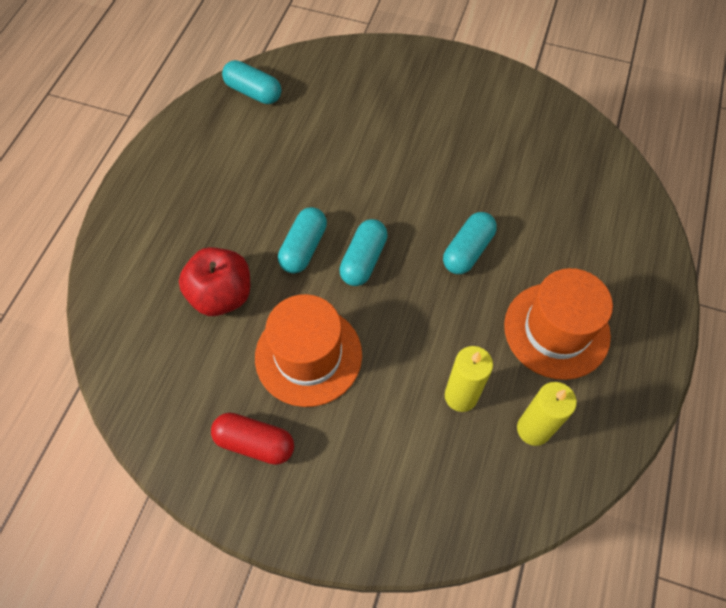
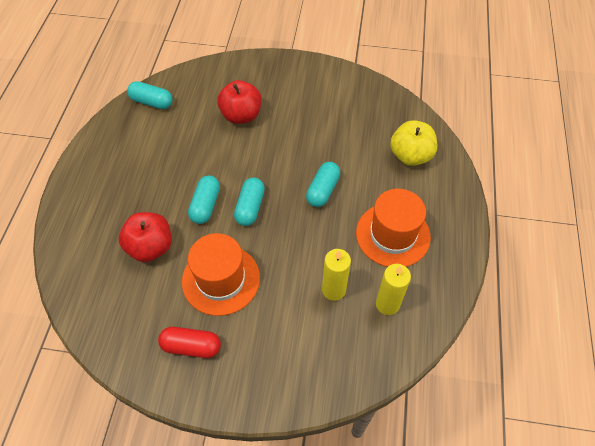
camera: 10 degrees left, 5 degrees down
(371, 127) = (241, 115): none -> red apple
(600, 219) = (410, 156): none -> yellow apple

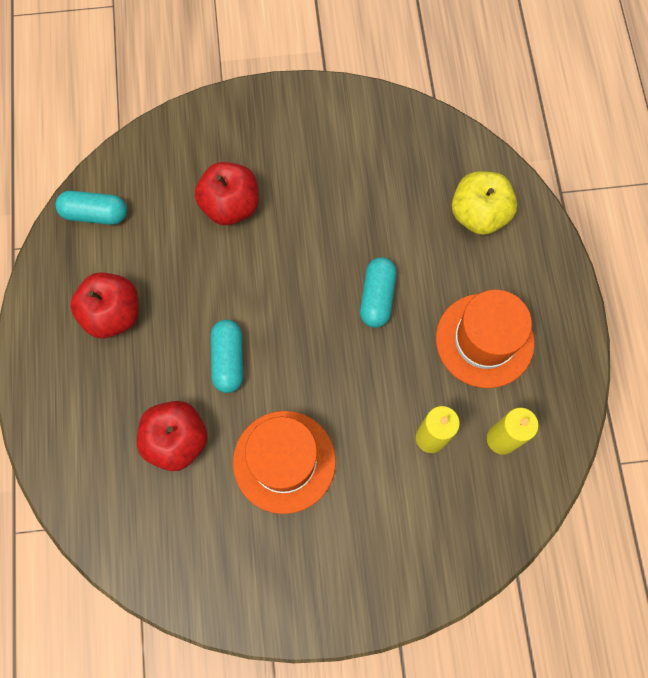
camera: 15 degrees left, 15 degrees up
(139, 161) = (113, 314): none -> red apple
(191, 346) = (277, 561): red capsule -> none
(250, 207) = (288, 347): turquoise capsule -> none

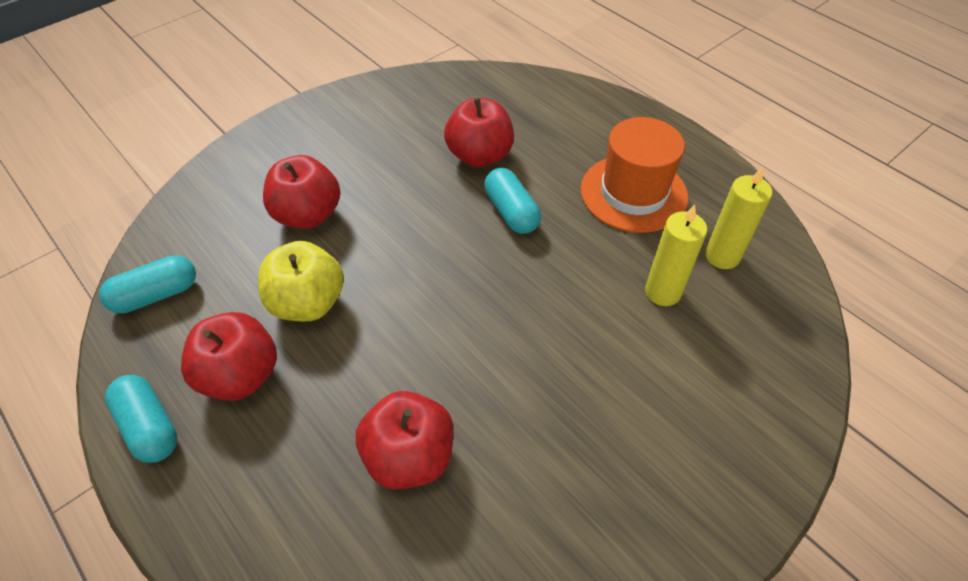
camera: 35 degrees left, 20 degrees down
(228, 359) = (407, 343): turquoise capsule -> turquoise capsule (149, 427)
(284, 461) = (545, 401): orange hat -> none
(393, 227) = (479, 156): none -> red apple
(479, 214) = (543, 113): yellow apple -> yellow apple (308, 303)

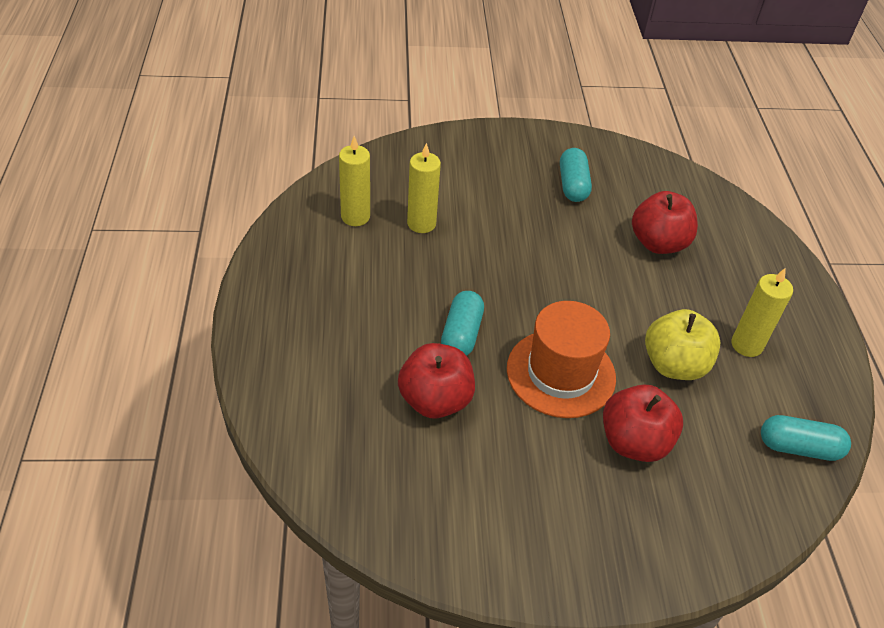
camera: 145 degrees left, 5 degrees down
(149, 427) = (821, 350): turquoise capsule -> turquoise capsule (573, 185)
(240, 375) = (746, 345): red apple -> yellow candle
(633, 193) = (353, 288): orange hat -> orange hat (561, 373)

